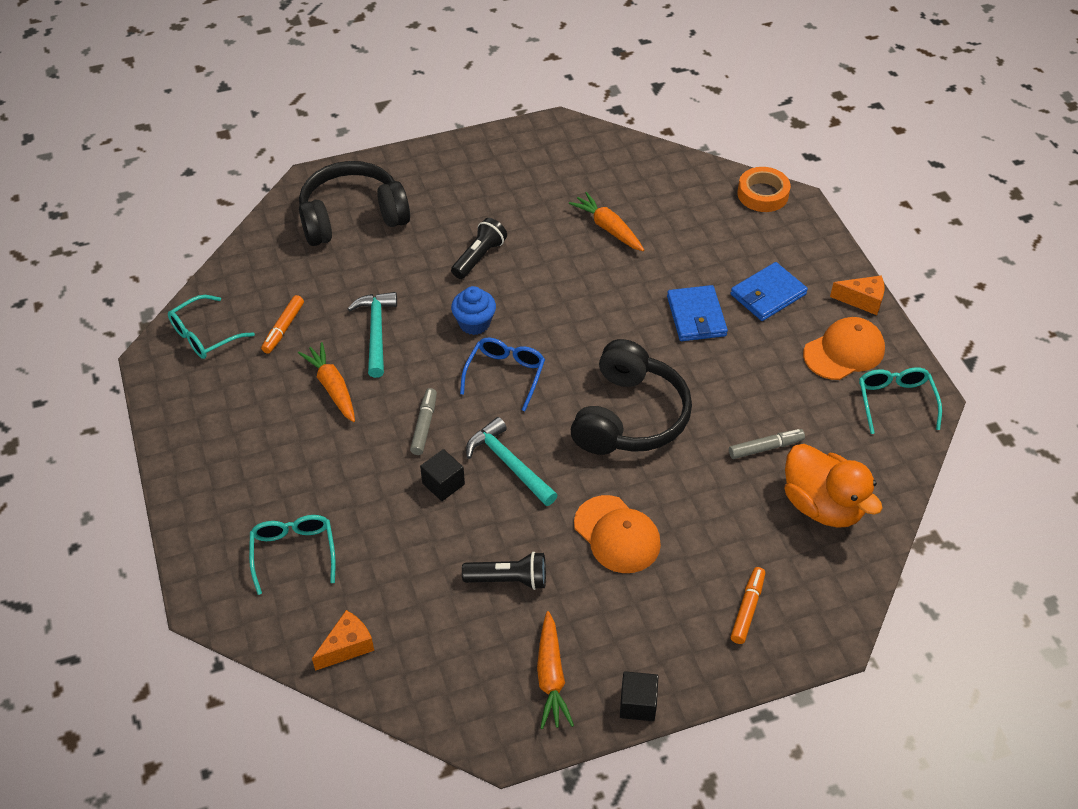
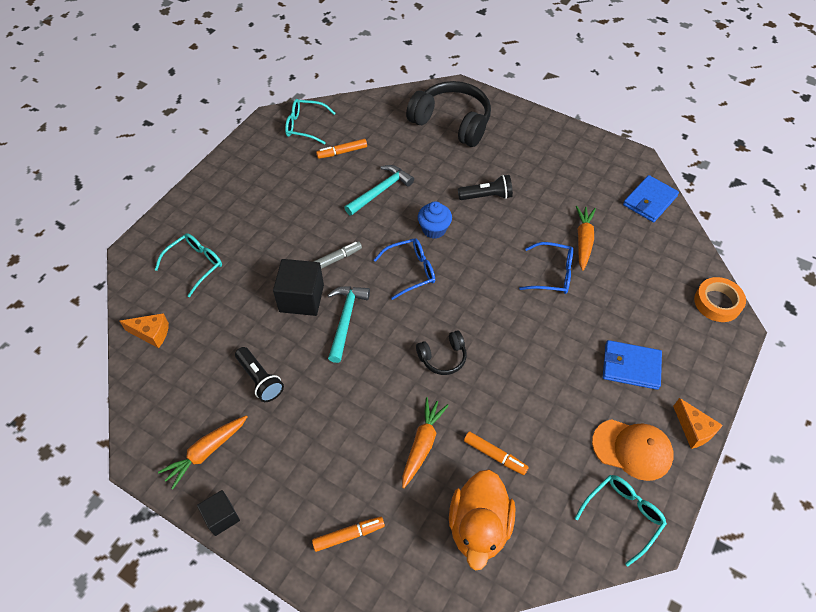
camera: 50 degrees right, 5 degrees up
(332, 387) = (322, 201): orange carrot -> orange carrot (422, 444)
(443, 484) = (301, 298): black cube -> black cube, size x1.68
(617, 535) = (343, 415): orange cap -> none
(621, 276) = (552, 274): none -> blue glasses
(630, 416) = (443, 357): black headphones -> black headphones, size x0.49
(696, 316) = (564, 338): blue wallet -> blue wallet (649, 201)
(765, 448) = (495, 455): grey marker -> orange marker

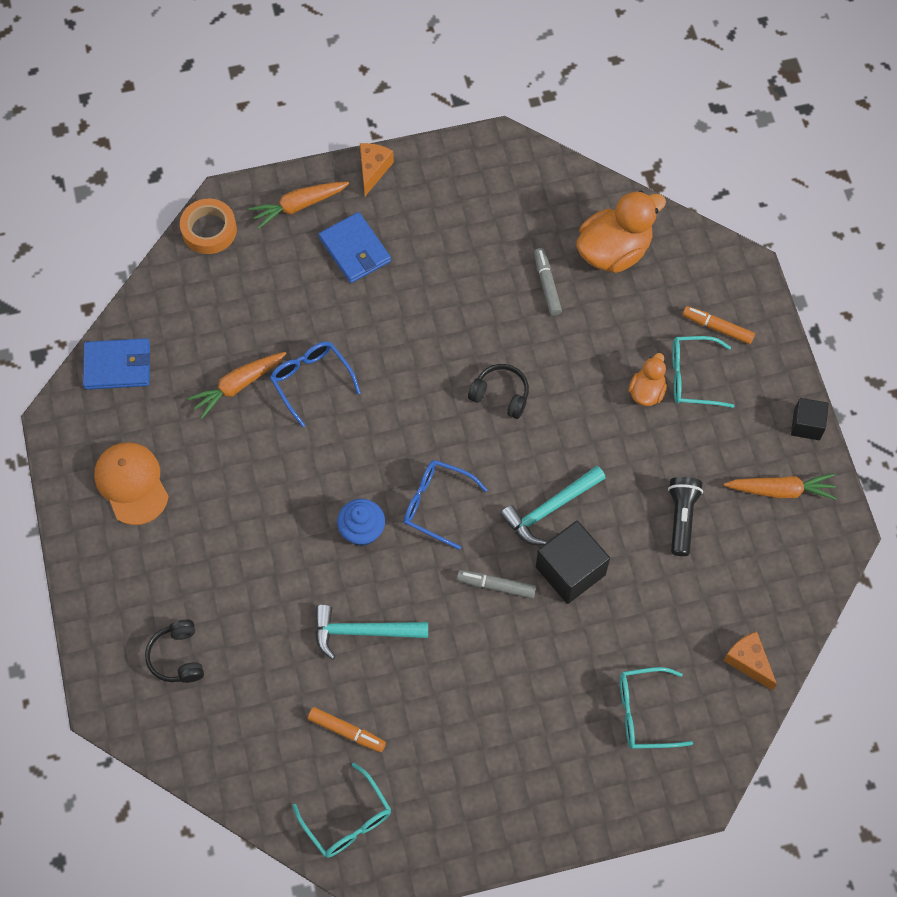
camera: 135 degrees left, 10 degrees up
(355, 441) = (646, 391): none -> orange duck
(422, 444) = (594, 342): orange carrot -> orange carrot (298, 206)
(452, 122) = (177, 657): black headphones -> black headphones, size x0.49
(486, 196) = (264, 520): black flashlight -> none
(495, 455) = (547, 285): orange marker -> grey marker
(622, 516) = (502, 170): turquoise glasses -> turquoise glasses (693, 377)
(632, 449) = (437, 199): orange cap -> orange cap (131, 483)

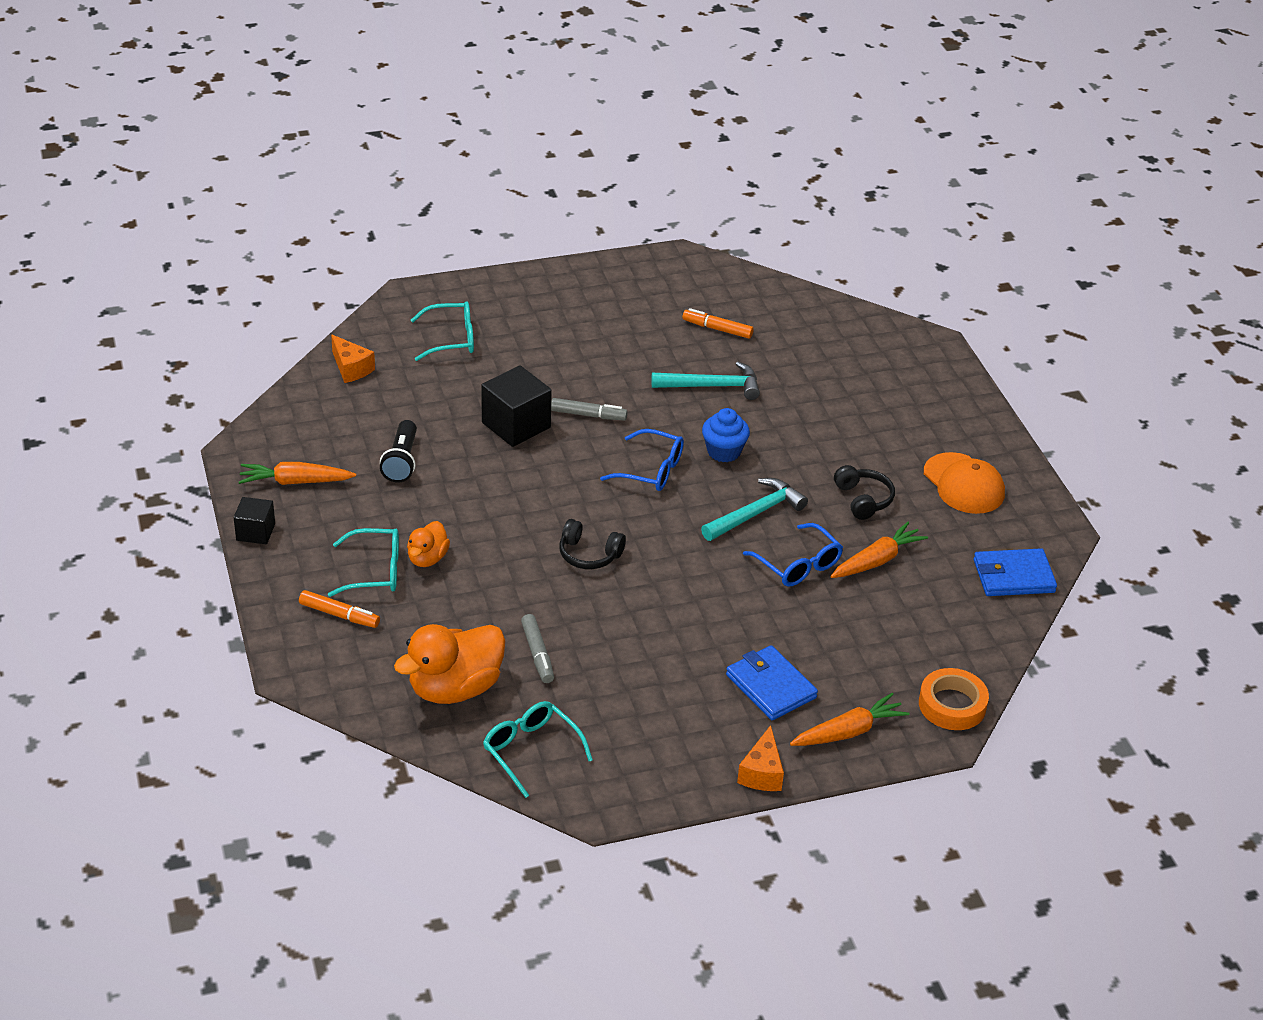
camera: 175 degrees right, 25 degrees down
(177, 657) = (880, 371): black headphones -> black headphones (863, 499)
(347, 819) = (709, 284): turquoise glasses -> turquoise glasses (531, 751)
(550, 509) = (535, 467): turquoise hammer -> turquoise hammer (755, 513)

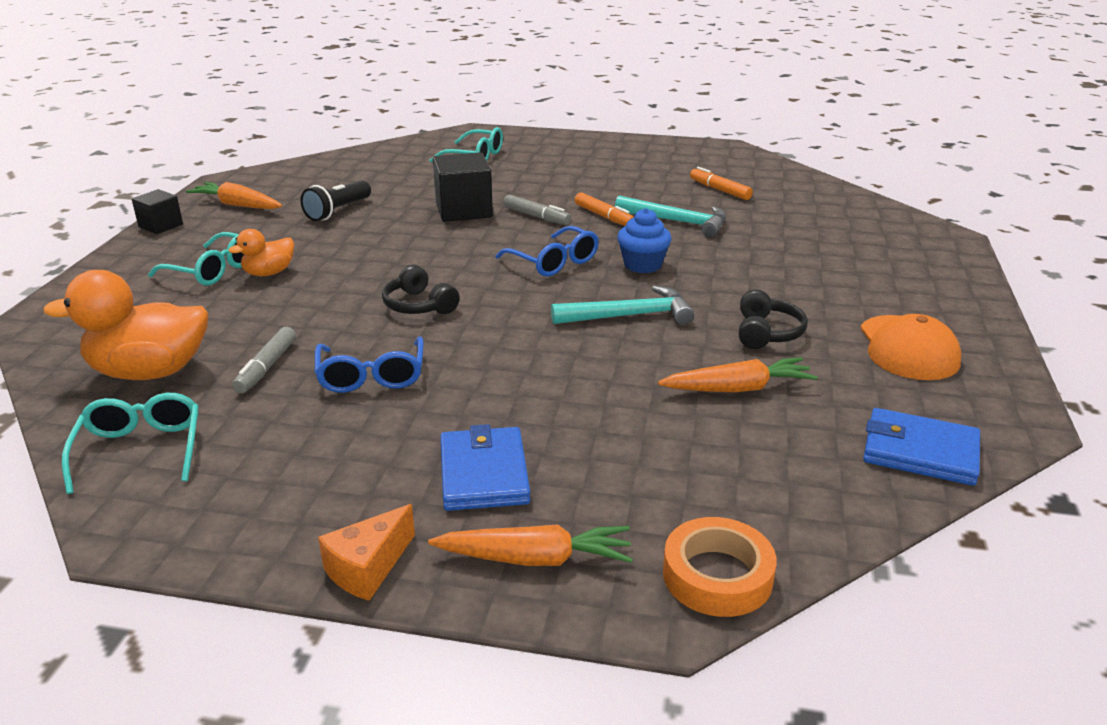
camera: 30 degrees right, 10 degrees down
(339, 615) = (138, 291): orange marker -> orange marker (604, 217)
(351, 368) = (374, 157): orange cheese -> none
(798, 564) = (635, 368): blue glasses -> blue glasses (371, 376)

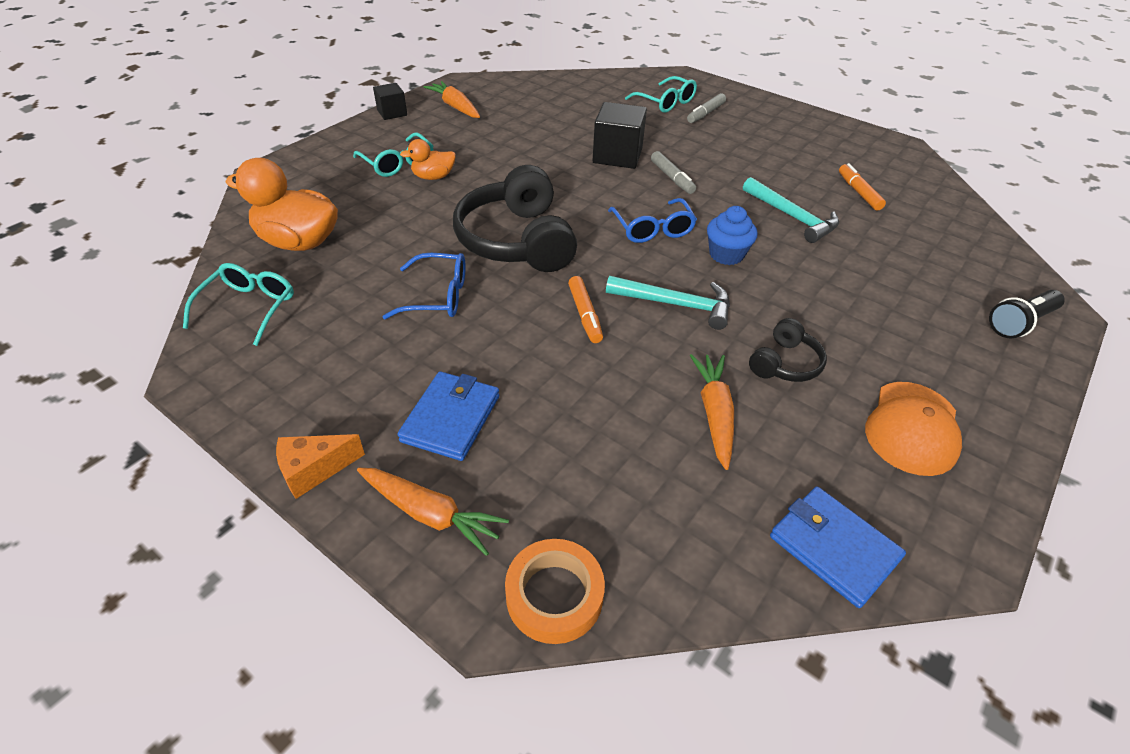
camera: 25 degrees right, 15 degrees up
(266, 367) = (373, 263): grey marker -> grey marker (705, 114)
(338, 211) = (521, 131): black flashlight -> black flashlight (1020, 323)
(371, 376) = (437, 296): blue glasses -> blue glasses turned 105 degrees counterclockwise
(419, 305) = (517, 240): black headphones -> black headphones, size x2.05
(604, 217) = (730, 193): orange marker -> orange marker (585, 315)
(738, 388) = (714, 413): orange carrot -> orange carrot turned 105 degrees counterclockwise

